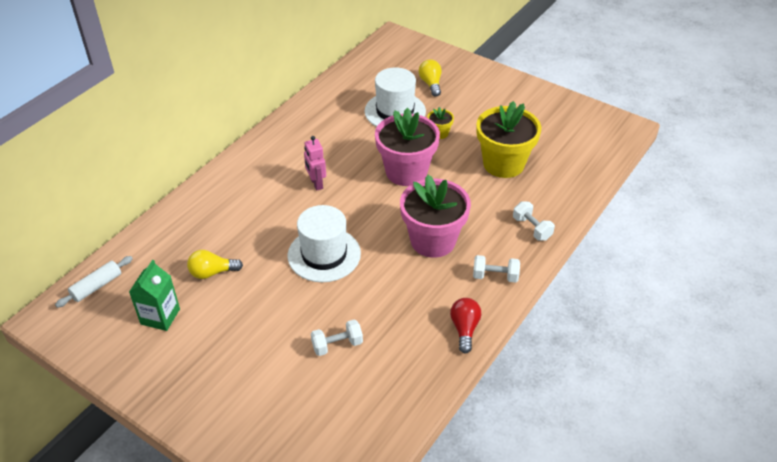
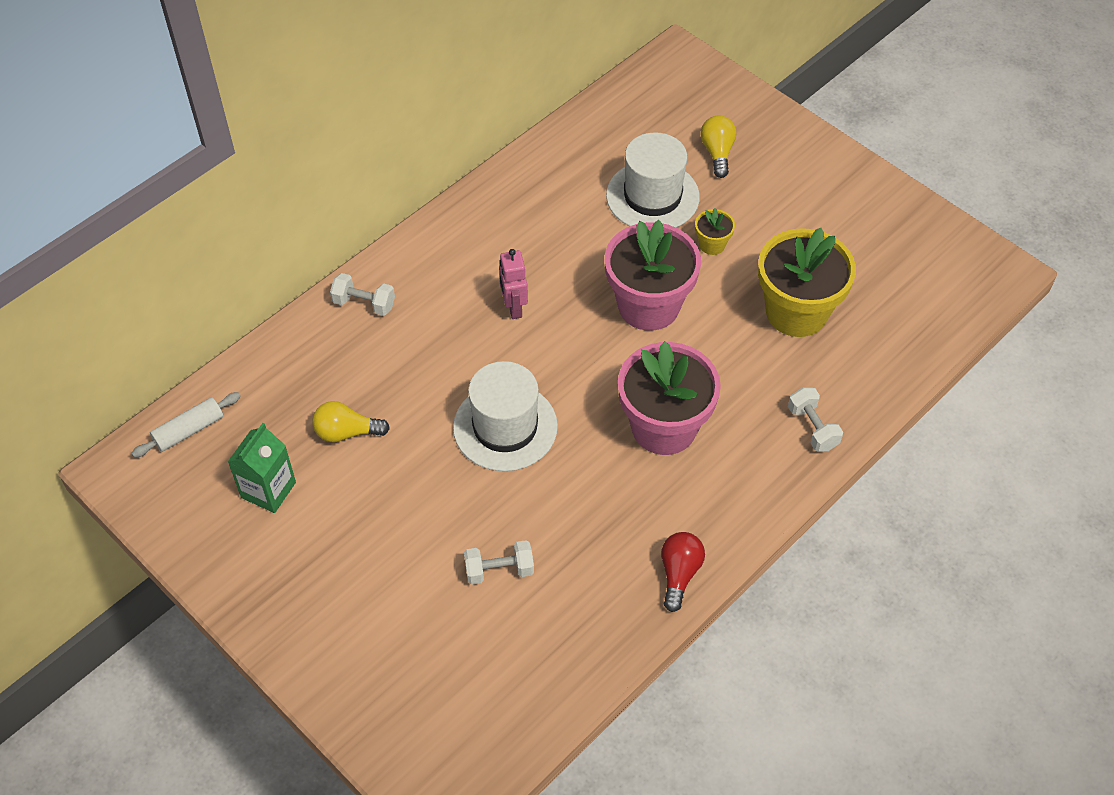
camera: 10 degrees right, 10 degrees up
(495, 276) = (740, 498): white dumbbell -> white dumbbell (364, 304)

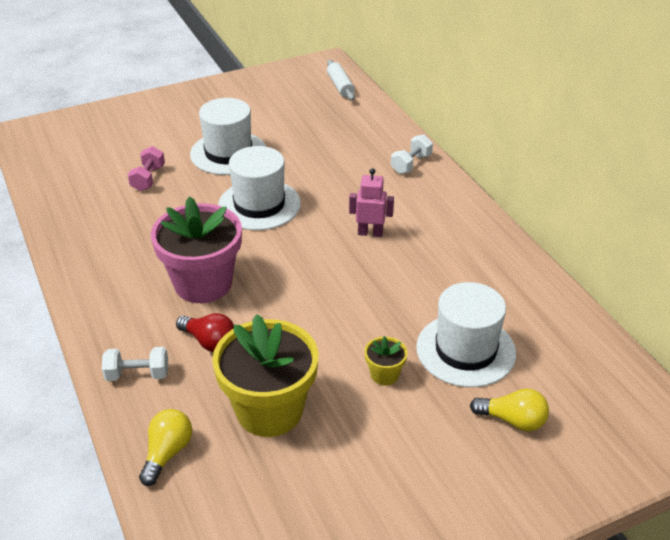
camera: 110 degrees right, 15 degrees down
(268, 490) = (276, 106): green carton -> none
(346, 432) = (300, 139): yellow light bulb -> yellow light bulb (167, 453)
(407, 502) = (228, 153): none -> white hat
(499, 570) = (148, 178): white dumbbell -> pink dumbbell
(648, 306) = (332, 309): pink flower pot -> none
(679, 574) = (75, 256): red light bulb -> red light bulb (209, 342)

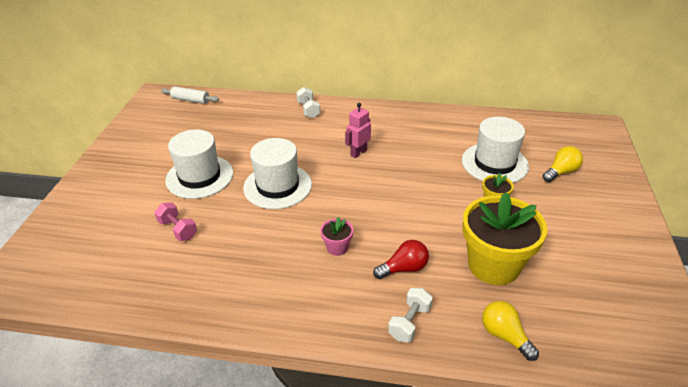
camera: 55 degrees left, 0 degrees up
(203, 283) = (337, 247): pink flower pot -> pink flower pot, size x0.44

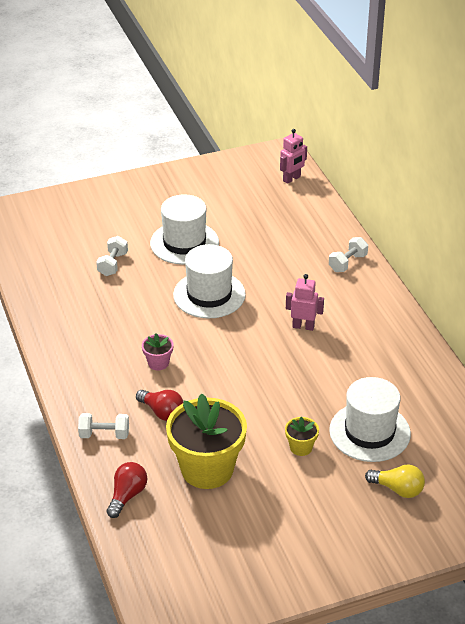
camera: 60 degrees right, 0 degrees up
(178, 229) = (113, 264): pink dumbbell -> white dumbbell
(190, 100) = (292, 179): white rolling pin -> pink robot
(504, 336) = (127, 495): yellow light bulb -> red light bulb

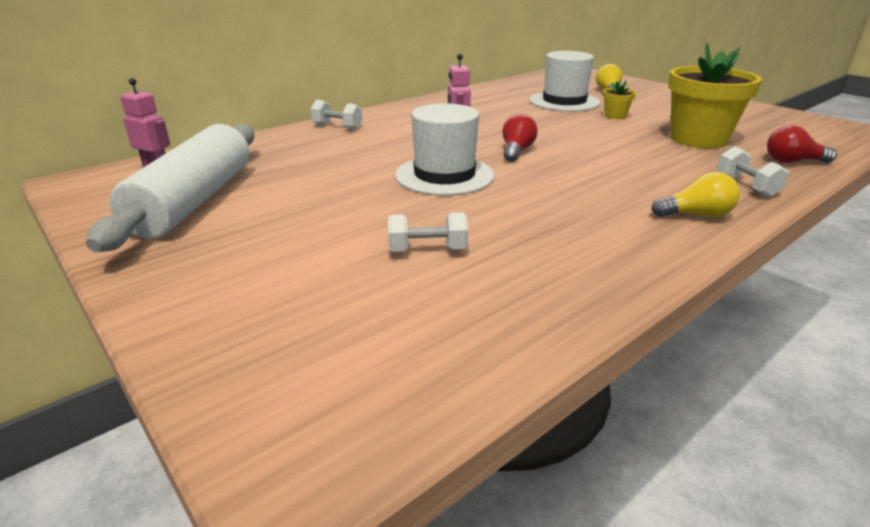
camera: 110 degrees left, 10 degrees down
(82, 382) = (696, 215): none -> yellow light bulb
(158, 363) = (597, 180): pink flower pot -> none
(162, 412) = (665, 166): red light bulb -> red light bulb (516, 151)
(184, 243) = (339, 207): white hat -> none
(225, 193) = (194, 201): none -> white rolling pin

